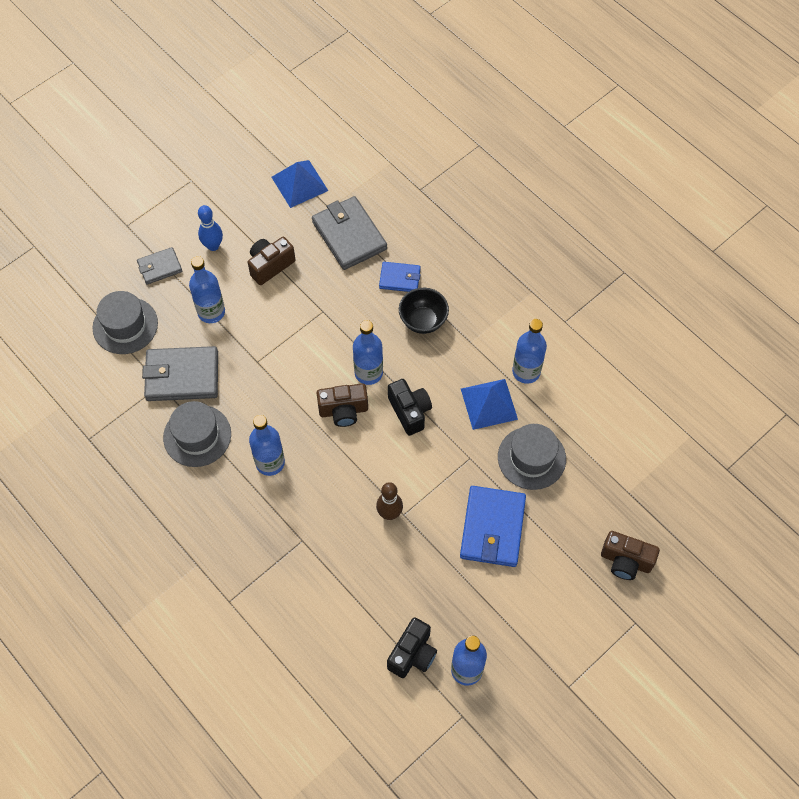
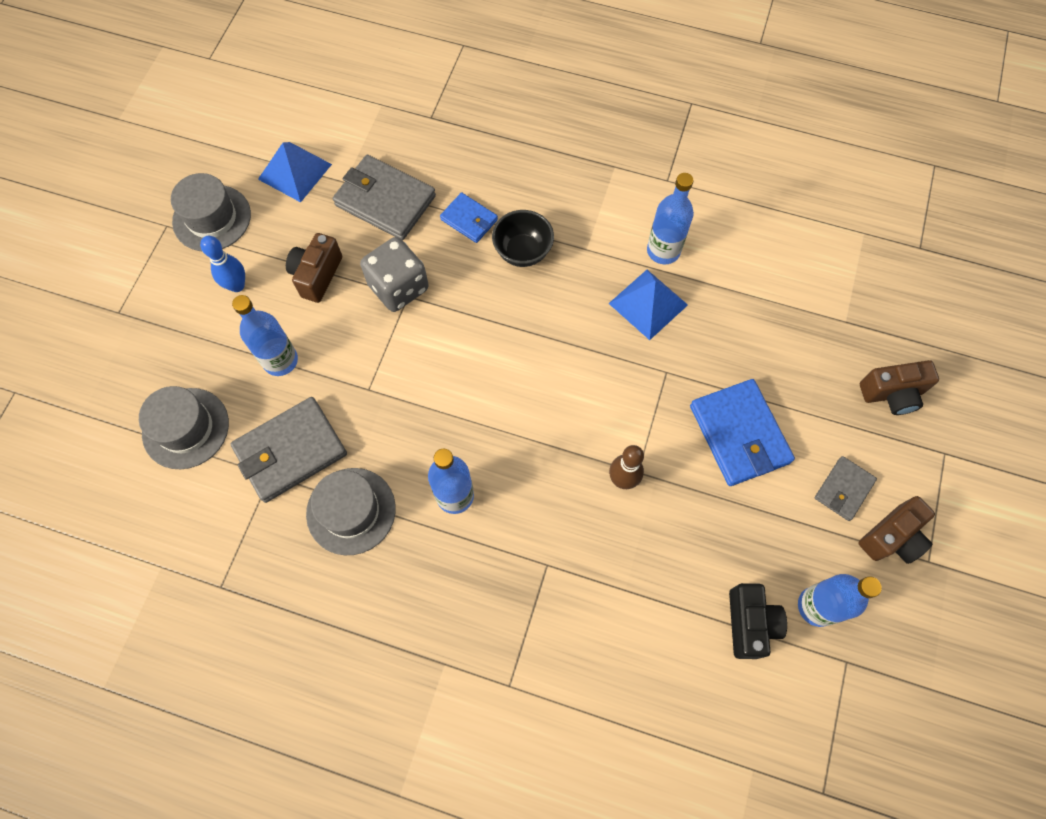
camera: 30 degrees left, 5 degrees up
(160, 267) = (188, 340): grey wallet -> grey wallet (843, 489)
(320, 302) = (398, 287): none -> grey dice
(343, 411) = (500, 393): brown camera -> brown camera (891, 537)
(368, 373) = (500, 337): blue bottle -> none
(399, 278) = (469, 219): blue wallet -> blue wallet turned 60 degrees clockwise
(410, 411) = (571, 356): black camera -> none
(531, 458) = (728, 337): grey hat -> grey hat (212, 218)

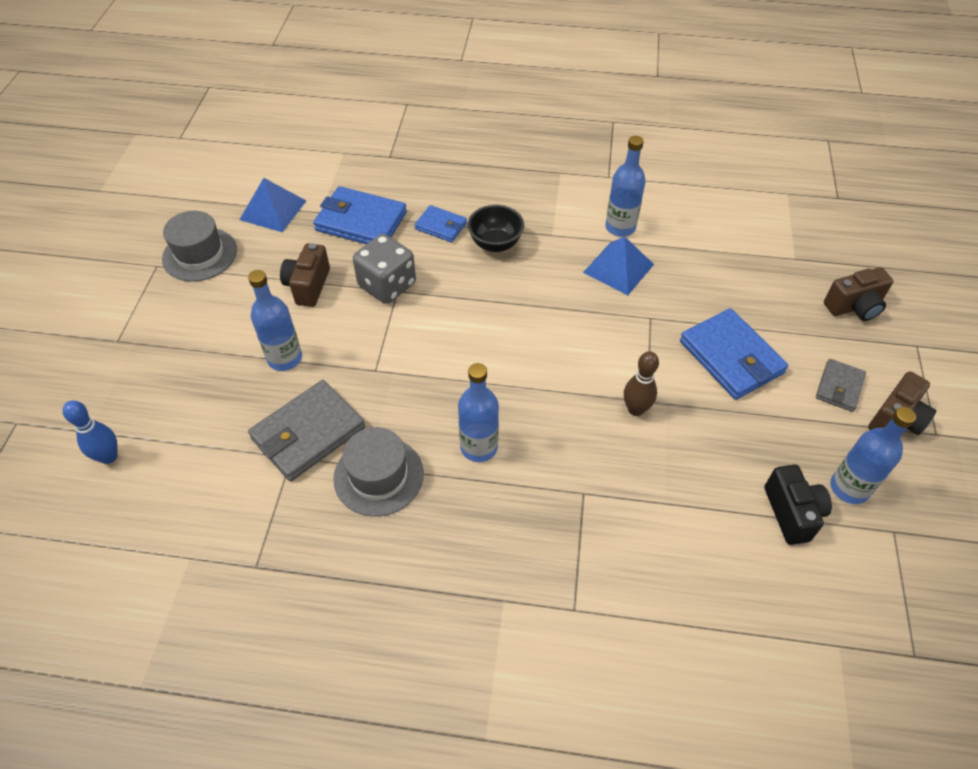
camera: 10 degrees left, 15 degrees down
(186, 428) = (198, 428): grey hat -> none
(237, 285) = (232, 304): blue bowling pin -> blue bowling pin (109, 456)
(385, 201) = (361, 221): grey wallet -> blue wallet

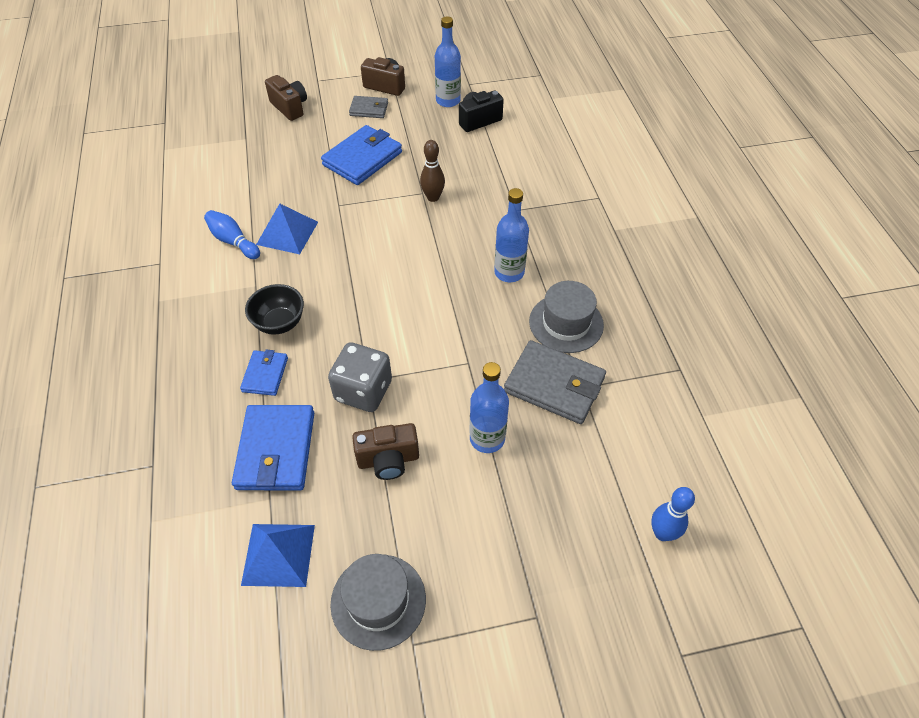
camera: 110 degrees left, 0 degrees up
(620, 227) = (233, 241): blue bottle -> blue bowling pin

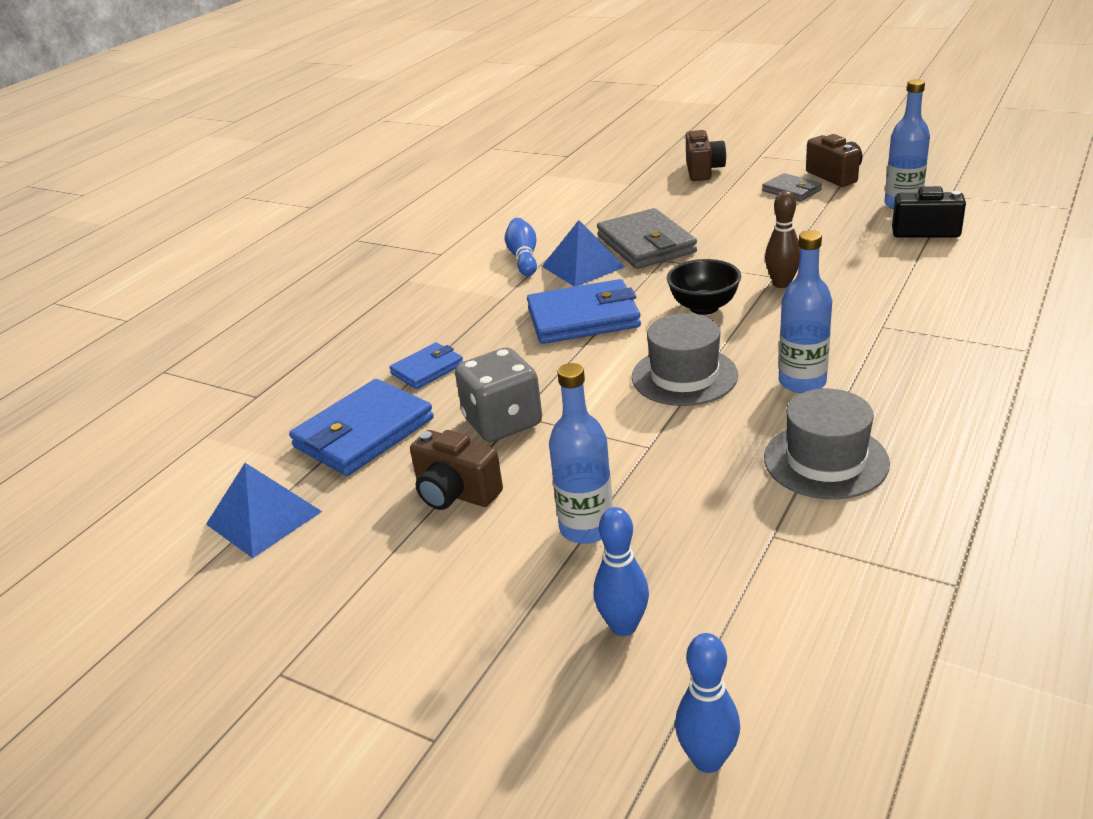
camera: 45 degrees right, 20 degrees down
(280, 323) = (489, 334): black bowl -> black bowl (704, 307)
(362, 158) = (735, 229): blue wallet -> blue wallet (583, 318)
(378, 601) = (296, 612): grey hat -> grey hat (684, 376)
(554, 385) = (735, 515): grey wallet -> grey wallet (646, 244)
(562, 487) = (623, 626): none -> blue bowling pin

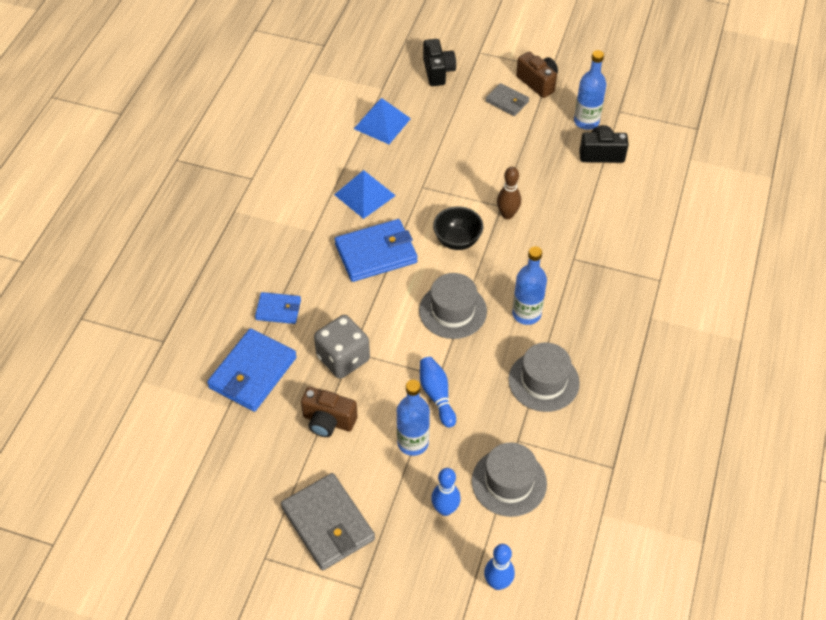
camera: 15 degrees left, 20 degrees up
(263, 517) = (212, 449): blue pyramid -> blue pyramid (382, 123)
(427, 369) = (278, 310): blue wallet -> blue wallet turned 60 degrees clockwise
(523, 257) = (318, 184): blue bowling pin -> blue bowling pin (437, 395)
(646, 244) = (407, 168): grey wallet -> grey wallet (328, 523)
(703, 170) = (438, 71): brown camera -> black camera
(750, 594) = (509, 482): none -> grey hat

